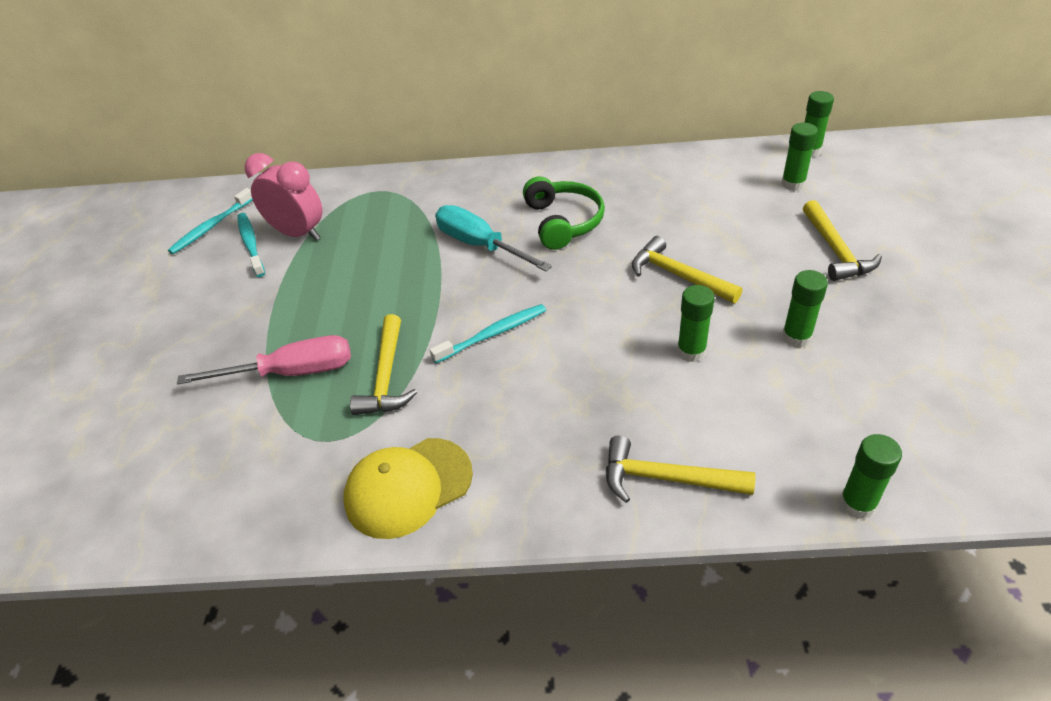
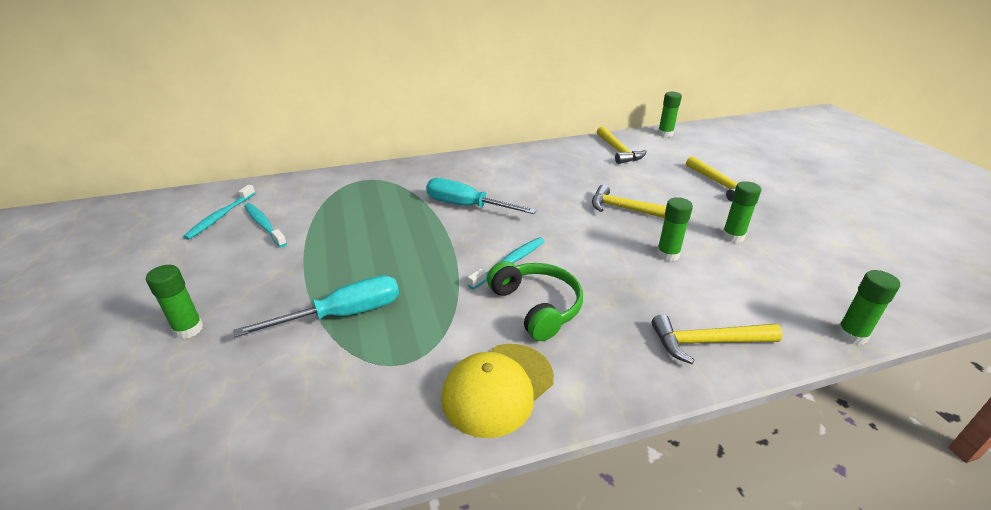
camera: 20 degrees left, 10 degrees down
(291, 372) = (343, 314): pink screwdriver -> turquoise screwdriver
(298, 234) = (306, 213): pink clock -> none
(386, 376) = (434, 305): yellow hammer -> yellow hammer (618, 151)
(563, 222) = (523, 186): green headphones -> green headphones (537, 306)
(793, 184) = (667, 151): green glue stick -> green glue stick (188, 329)

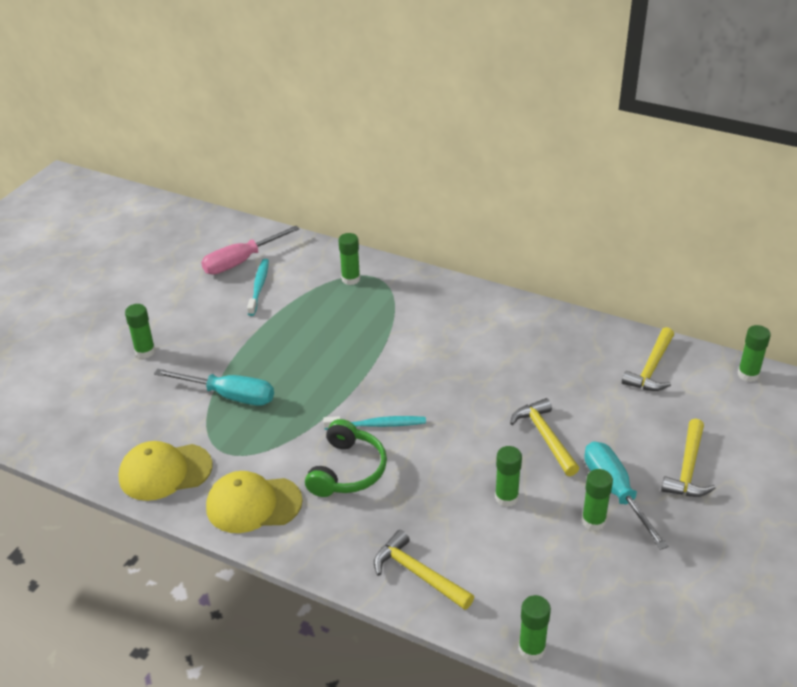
camera: 45 degrees right, 5 degrees up
(221, 216) = (241, 261): turquoise toothbrush -> pink screwdriver
(346, 188) = (351, 279): none -> green glue stick
(358, 425) = (165, 472): none -> yellow cap
(466, 206) = (417, 352): turquoise screwdriver -> turquoise screwdriver (615, 492)

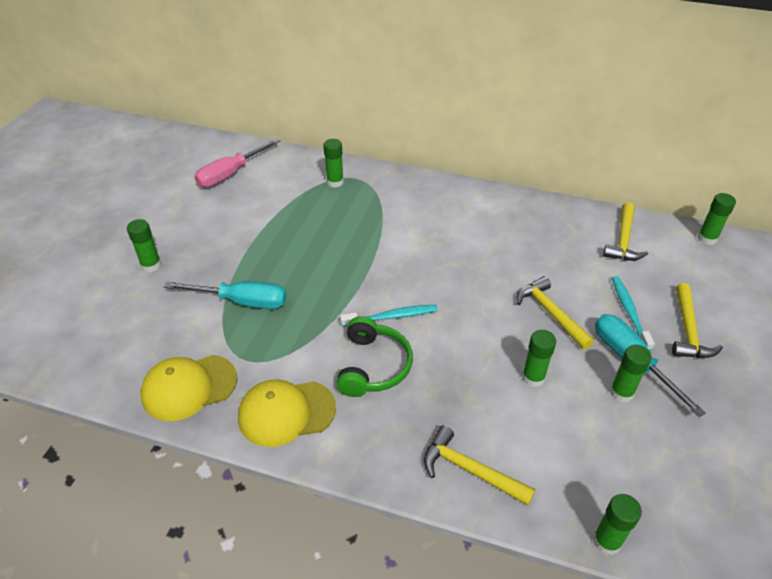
camera: 10 degrees left, 5 degrees up
(259, 287) = (251, 195): turquoise toothbrush -> turquoise toothbrush (629, 312)

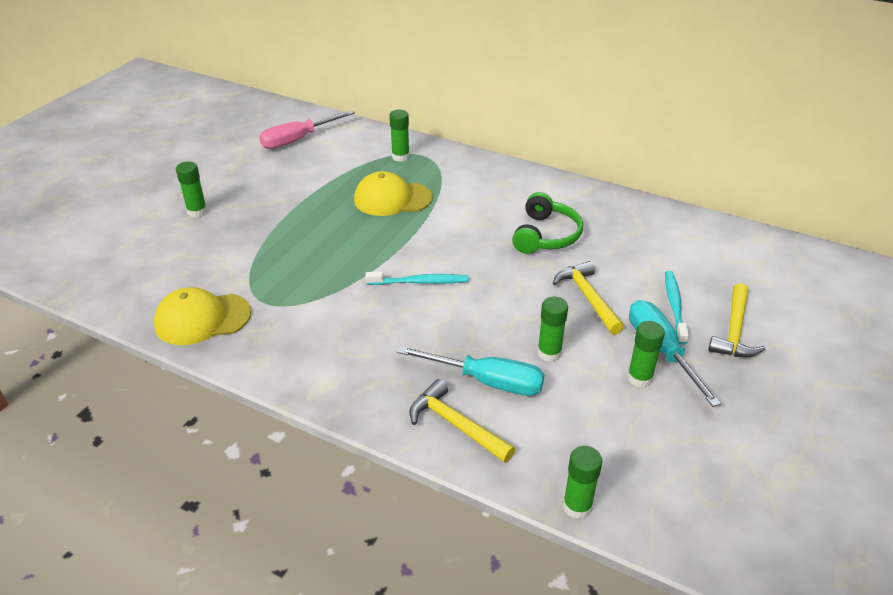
camera: 10 degrees right, 5 degrees down
(242, 301) = (275, 252): turquoise screwdriver -> turquoise screwdriver (487, 381)
(286, 413) = (289, 352): yellow cap -> yellow cap (392, 199)
(373, 366) = (387, 323): green headphones -> green headphones (546, 235)
(623, 240) = (691, 239): yellow hammer -> none
(707, 238) = (787, 247): green glue stick -> none

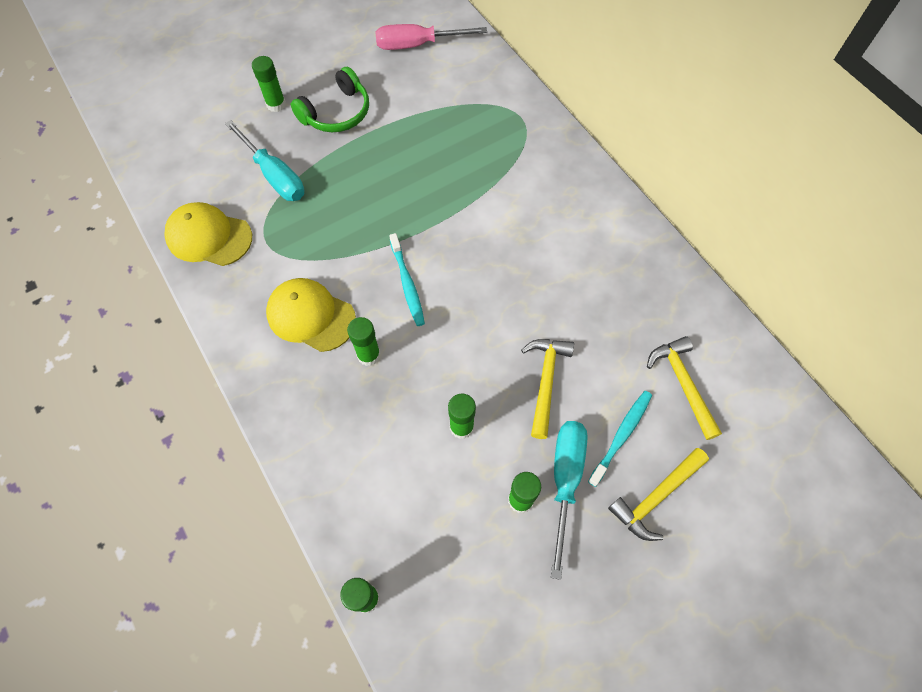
camera: 30 degrees right, 25 degrees up
(392, 199) = (453, 165): yellow cap -> yellow cap (311, 316)
(400, 157) = (498, 110): green glue stick -> green glue stick (368, 355)
(419, 282) = (407, 283): turquoise toothbrush -> turquoise toothbrush turned 45 degrees clockwise
(456, 425) = (330, 460): yellow hammer -> yellow hammer (683, 384)
(487, 381) = (386, 428): turquoise screwdriver -> turquoise screwdriver (274, 175)
(546, 235) = (564, 283): green headphones -> green headphones (337, 113)

